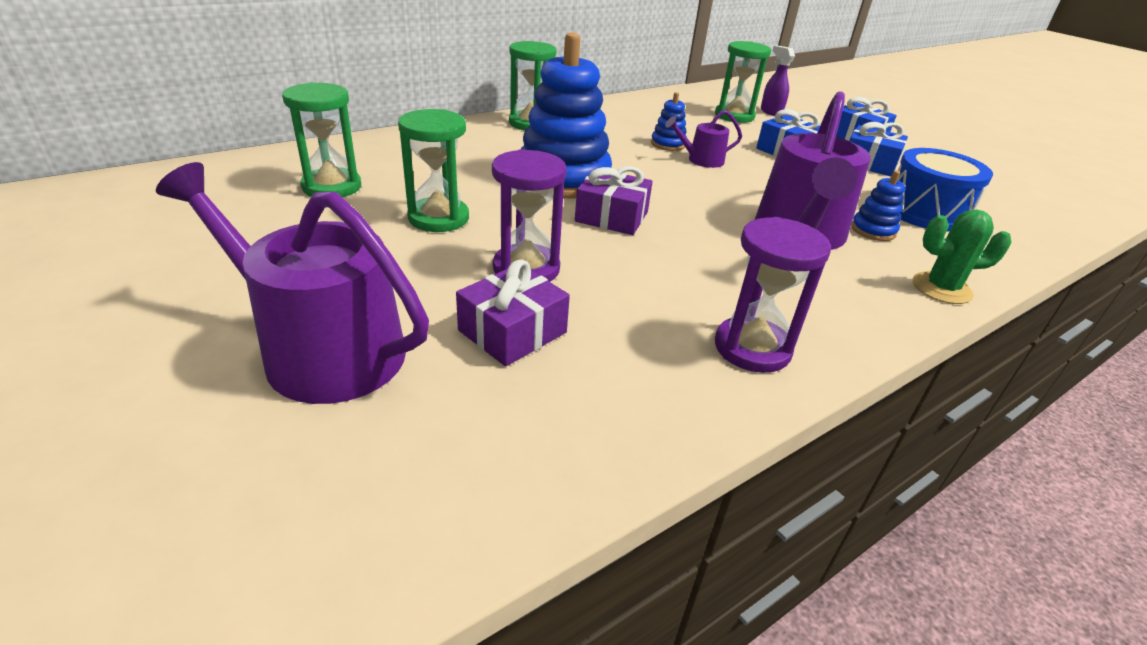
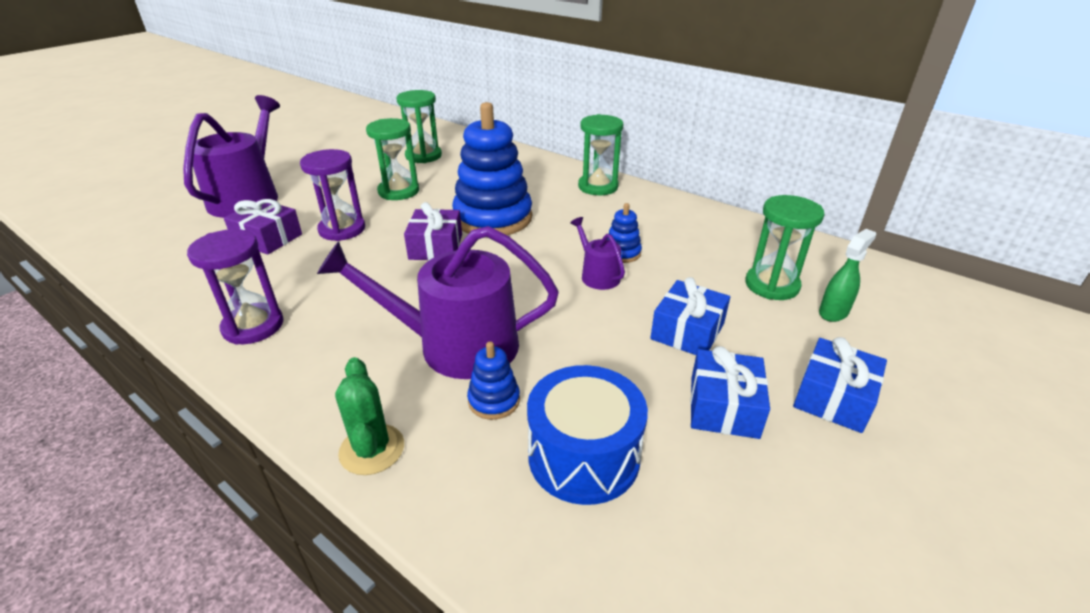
camera: 75 degrees right, 0 degrees up
(771, 112) = (833, 312): purple spray bottle -> green spray bottle

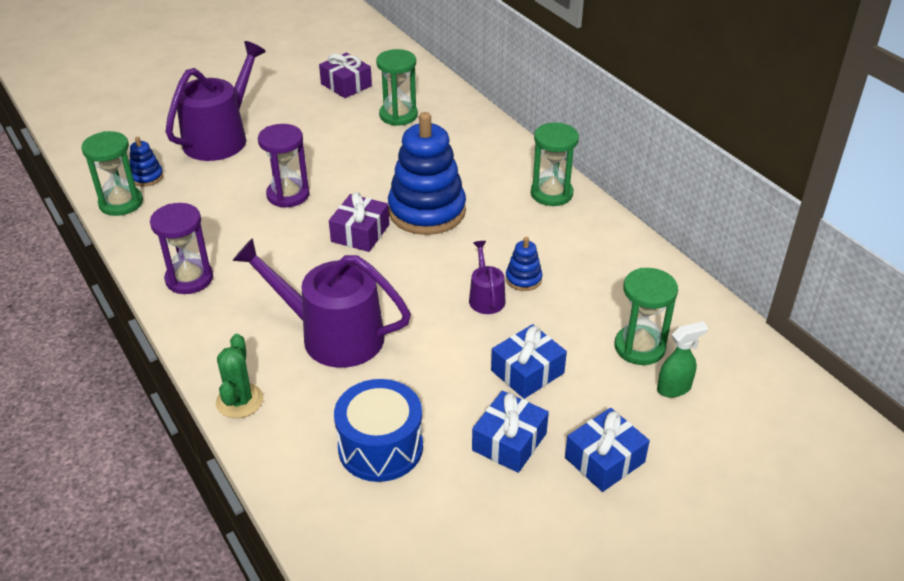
camera: 20 degrees right, 5 degrees up
(268, 238) = (224, 191): purple gift -> purple gift (346, 85)
(398, 191) = (355, 159): green hourglass -> green hourglass (121, 203)
(494, 400) = (339, 388): blue stacking toy -> blue stacking toy (147, 177)

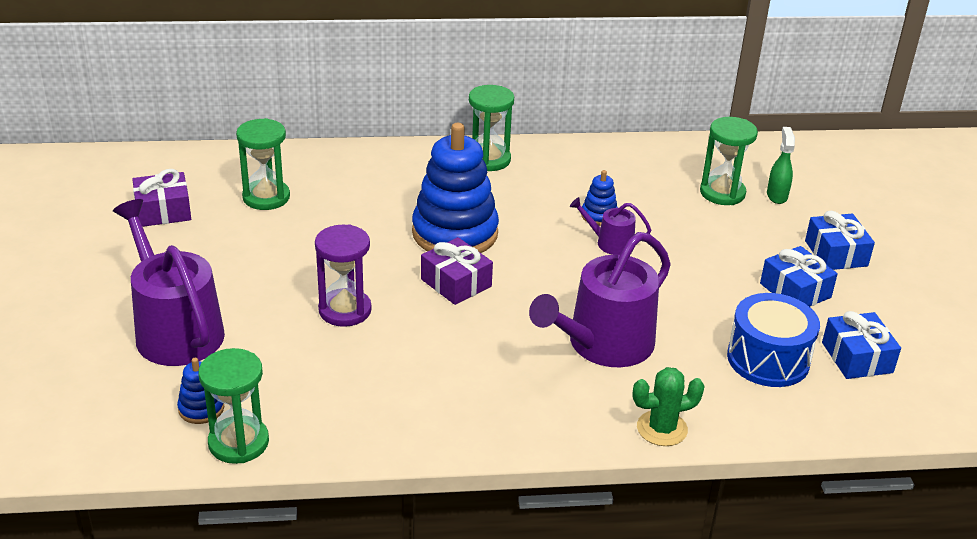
camera: 65 degrees left, 5 degrees down
(189, 279) = (440, 419): purple hourglass -> none
(239, 401) = (662, 429): green cactus -> green cactus turned 45 degrees counterclockwise
(527, 372) = (719, 254): blue gift -> blue gift (857, 357)

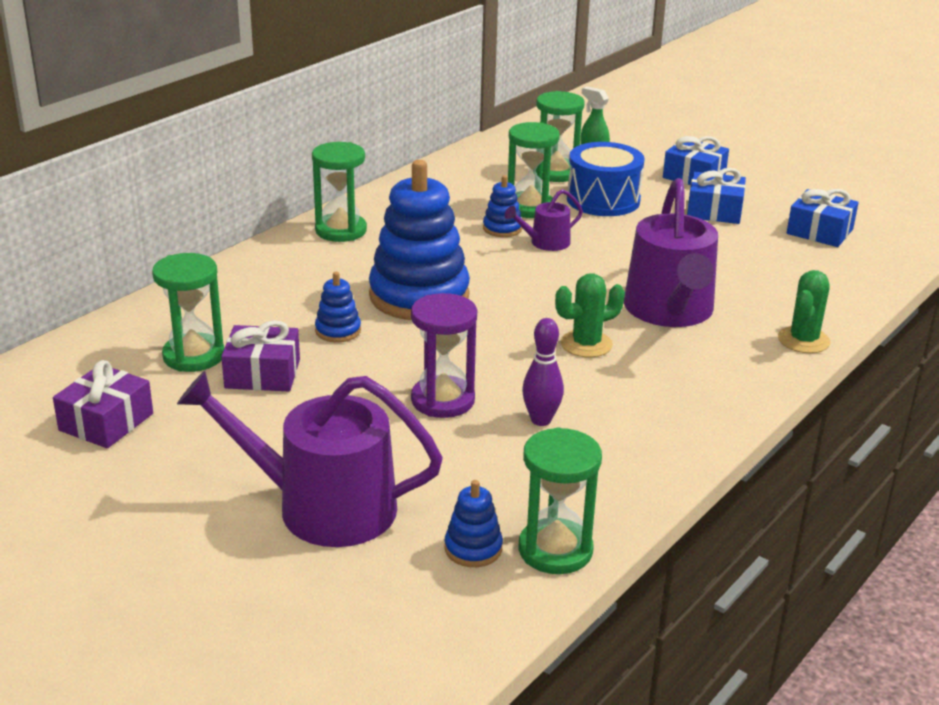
camera: 45 degrees left, 5 degrees down
(367, 228) = (338, 331): none -> blue stacking toy
(376, 361) = (541, 420): none -> purple bowling pin
(456, 283) = (490, 330): purple gift -> purple gift (262, 374)
(499, 331) = (586, 344): none -> green cactus
(649, 210) = (530, 208): none -> green hourglass
(768, 359) = (778, 261): blue drum -> blue drum (603, 200)

